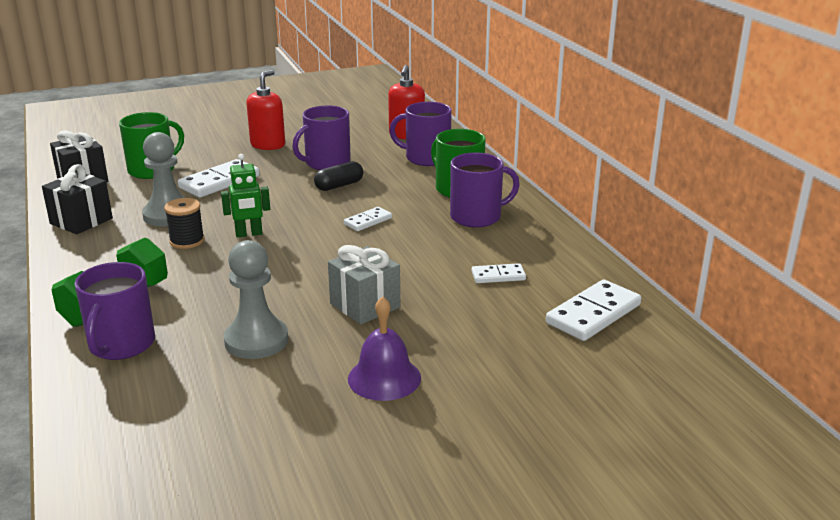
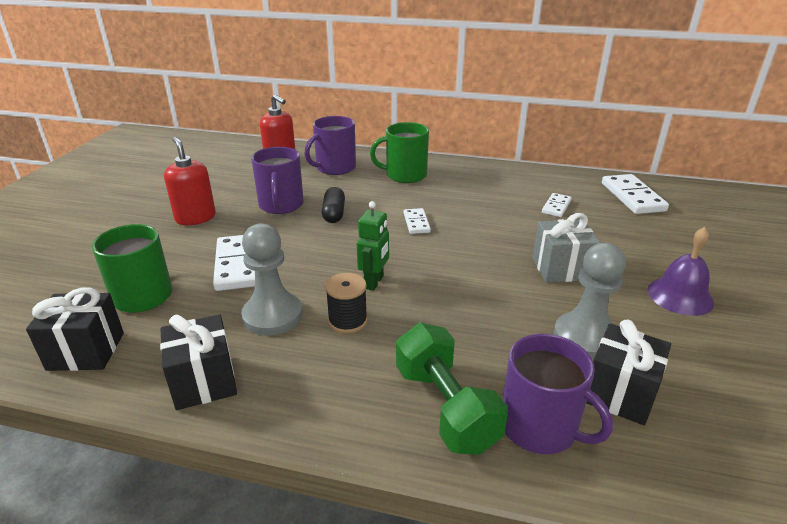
camera: 55 degrees left, 5 degrees up
(189, 370) = (619, 393): none -> black gift
(477, 217) = (458, 184): purple mug -> none

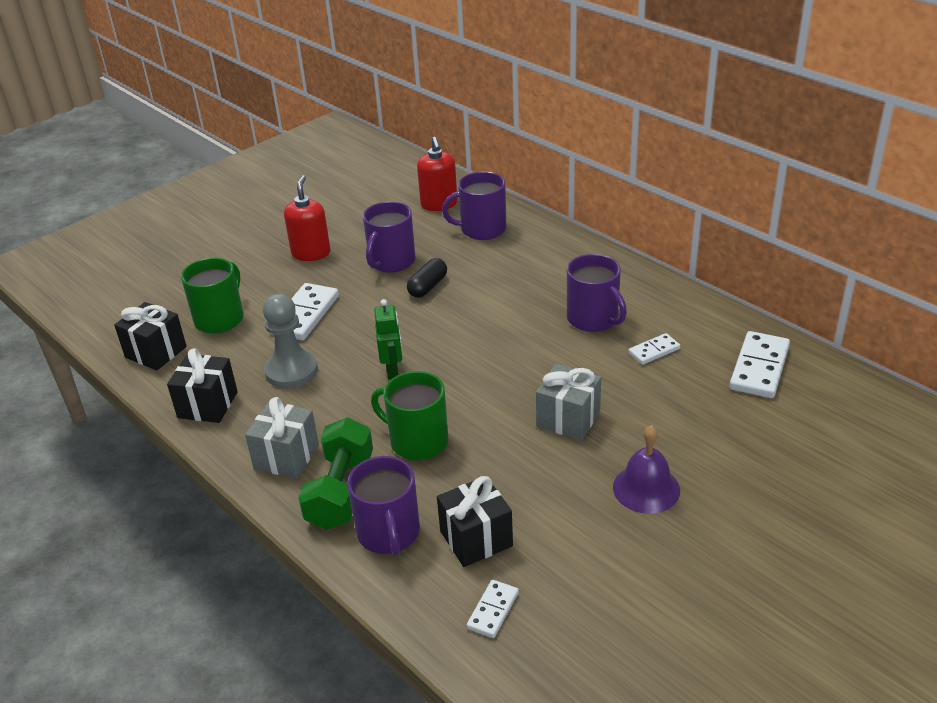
camera: 35 degrees right, 5 degrees up
(347, 321) = (340, 397): black spool -> none
(351, 398) = (286, 457): none -> grey gift
(374, 282) = (392, 370): green robot -> green robot turned 60 degrees counterclockwise
(405, 175) = (542, 260): green mug -> green mug (417, 441)
(416, 223) = (491, 322): white domino -> white domino (493, 610)
(489, 199) = (593, 319): none -> purple mug
(585, 338) = (506, 487): grey pawn -> none

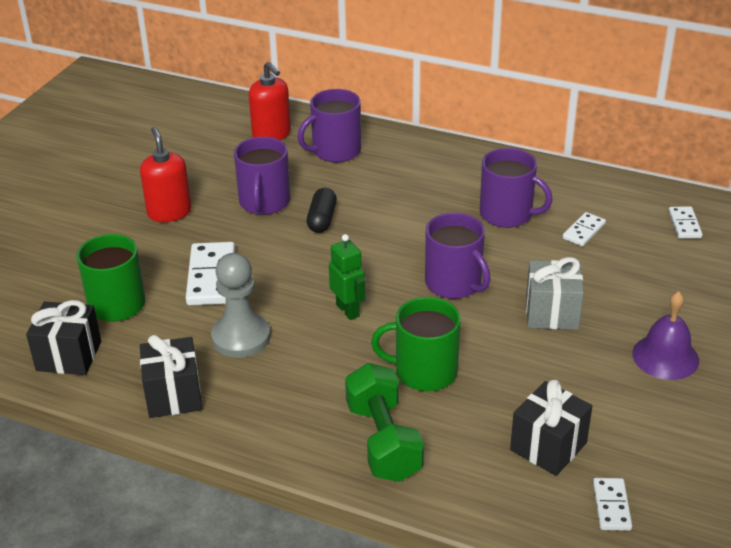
camera: 25 degrees left, 0 degrees up
(286, 457) = (301, 424): grey gift -> none
(389, 533) = (462, 466): purple mug -> purple mug (454, 283)
(759, 368) = (684, 224): white domino -> white domino, size x0.56

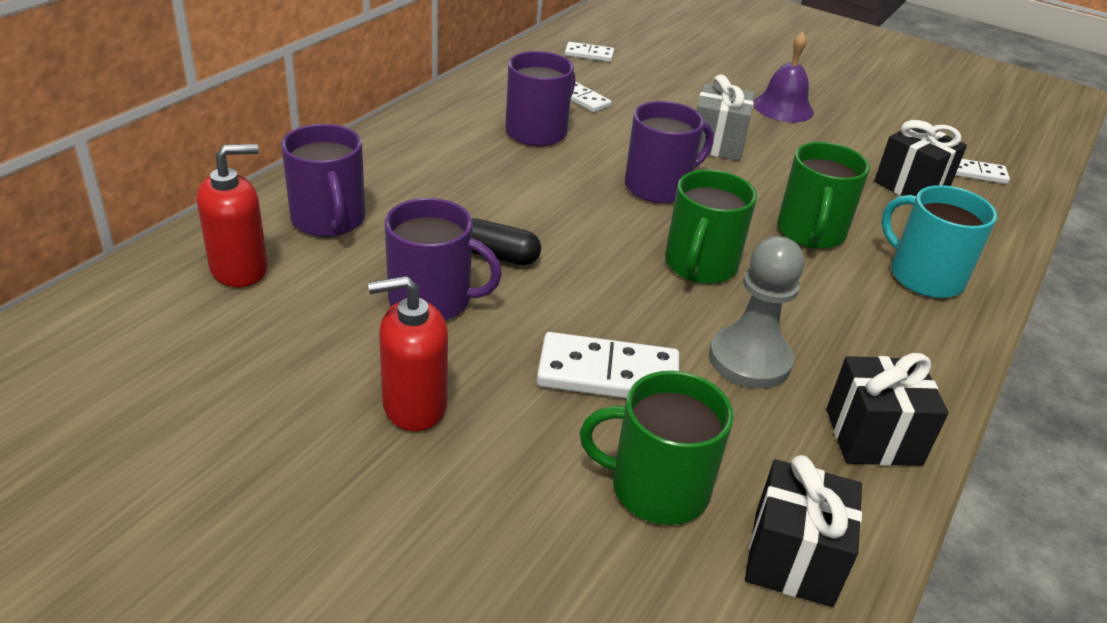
camera: 85 degrees left, 0 degrees up
(348, 310) = (700, 265): green robot -> green mug
(383, 441) = (924, 276): green dumbbell -> turquoise mug

